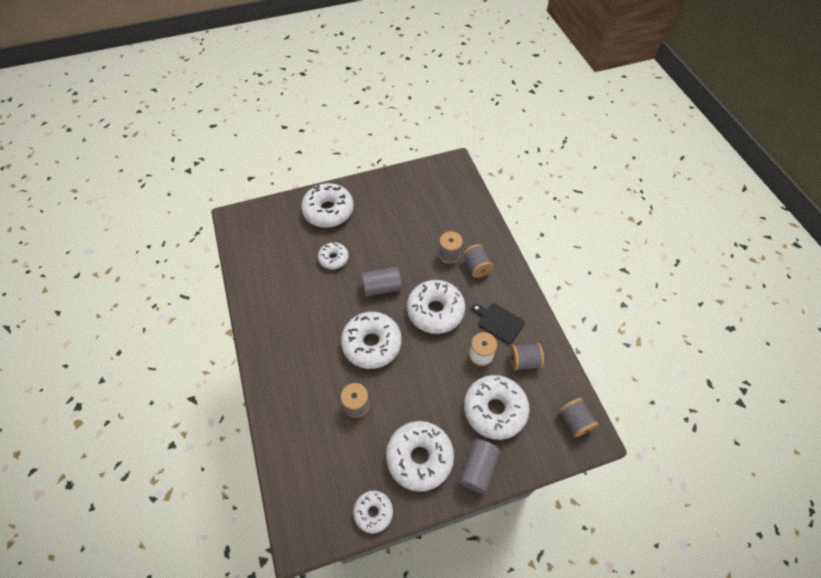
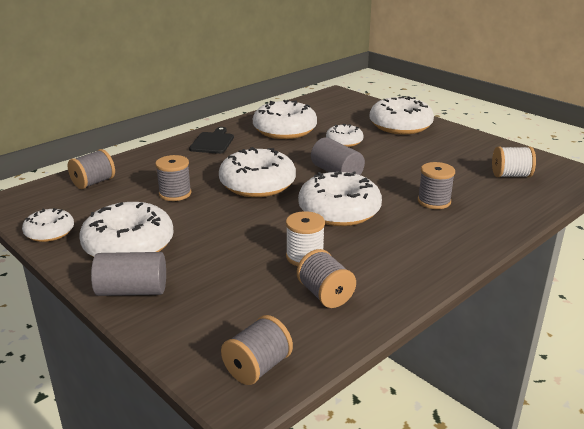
camera: 65 degrees right, 30 degrees down
(438, 197) = (511, 175): none -> white spool
(476, 267) = (439, 224): grey spool -> grey spool (93, 183)
(494, 410) = (228, 286): white donut -> white donut (284, 130)
(499, 322) = (370, 260): black cutting board -> black cutting board (212, 142)

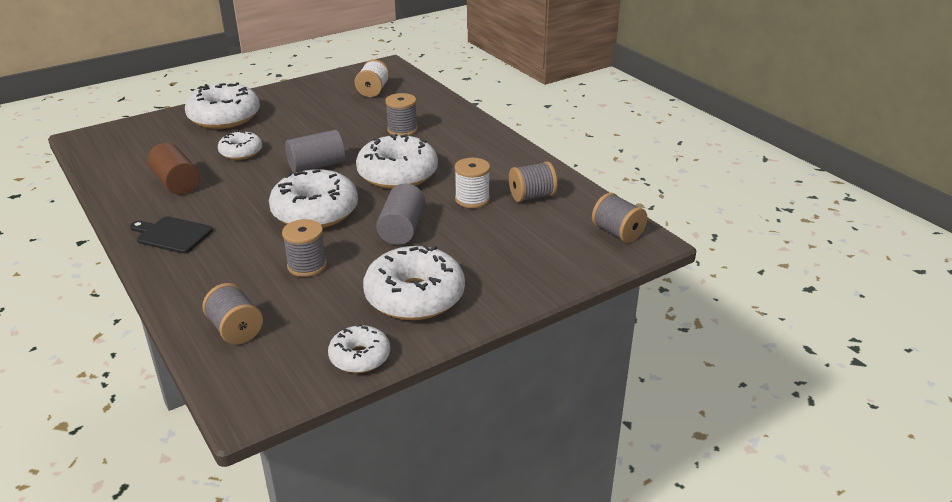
camera: 80 degrees left, 5 degrees up
(132, 291) = (502, 292): grey cylinder -> grey cylinder (402, 229)
(284, 130) = (176, 183): white donut -> brown cylinder

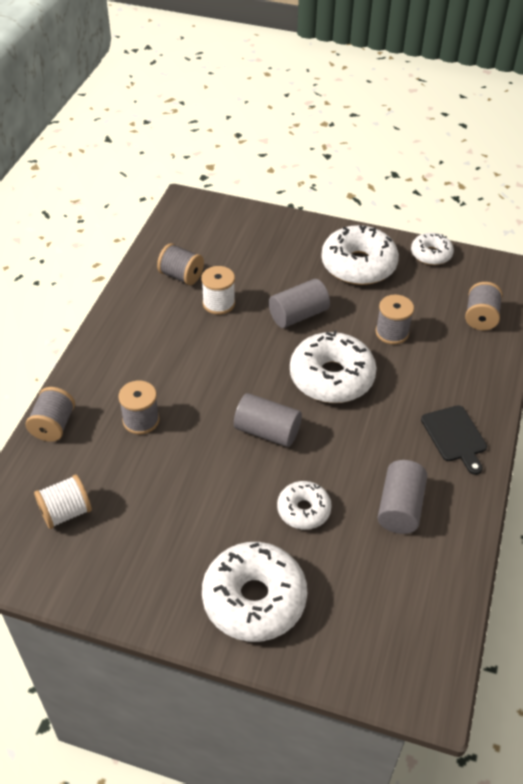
camera: 130 degrees left, 15 degrees up
(176, 183) = (400, 507): brown cylinder -> grey cylinder
(397, 174) = (225, 368): white donut -> none
(617, 233) = (189, 217): grey spool -> grey spool (53, 425)

